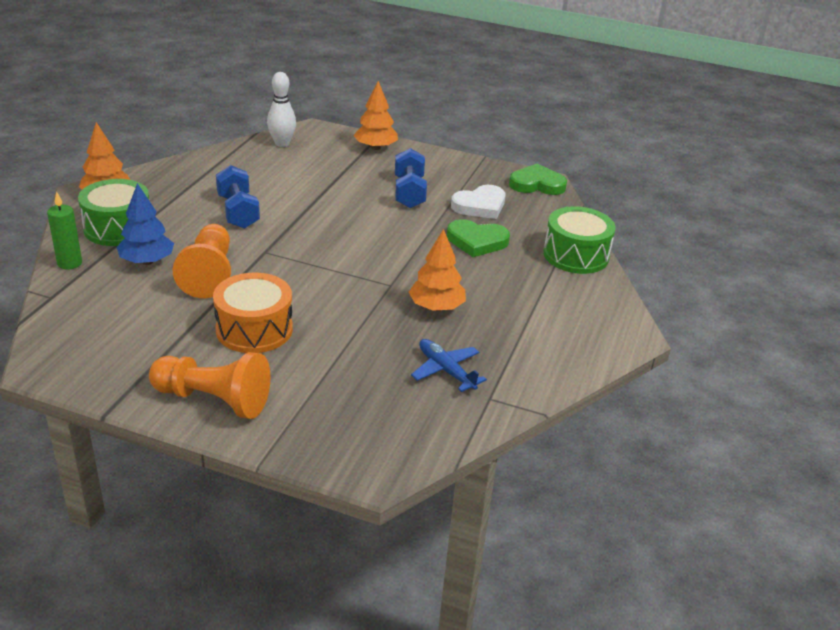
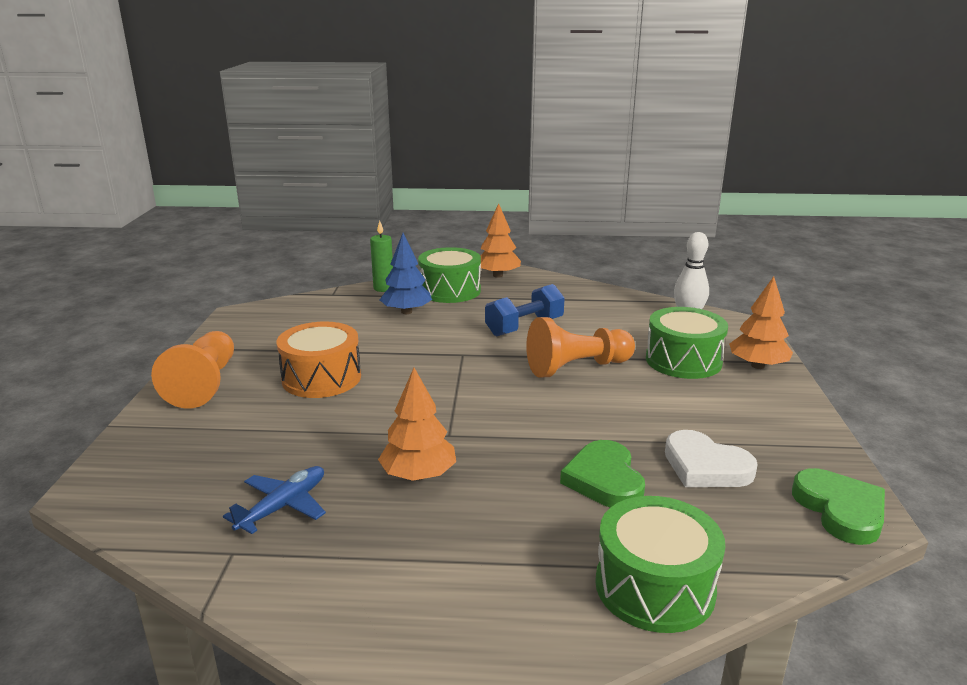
camera: 75 degrees right, 10 degrees down
(209, 274) = (403, 339): orange pawn -> orange pawn (577, 367)
(349, 168) = (683, 360): none -> green drum
(409, 193) = (675, 407): blue dumbbell -> none

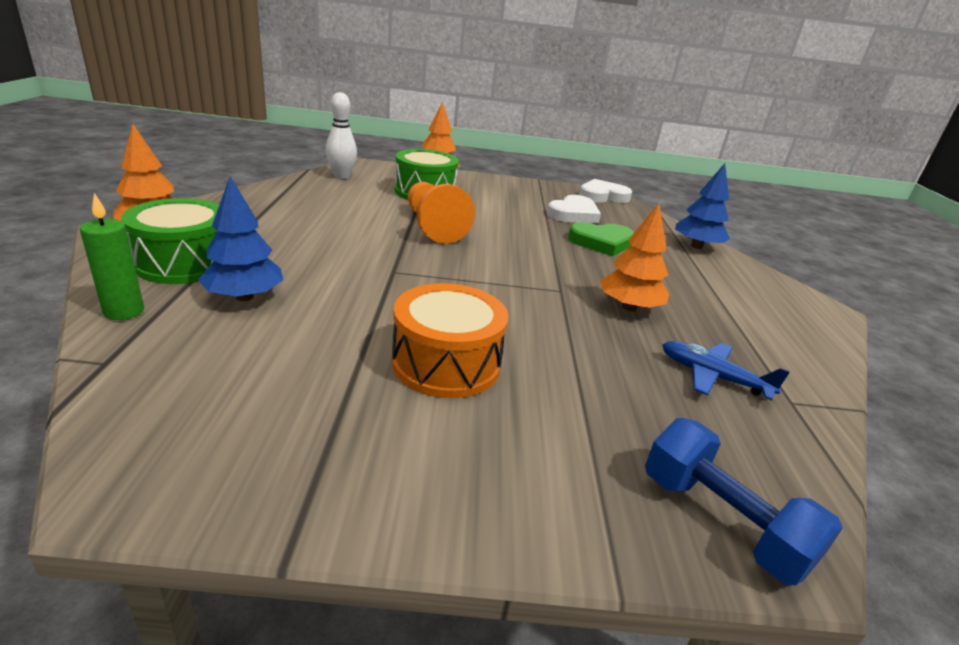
camera: 95 degrees left, 5 degrees up
(204, 384) = (463, 485): orange pawn -> none
(524, 327) = (334, 235): blue dumbbell -> blue dumbbell (722, 522)
(654, 587) = (696, 246): green drum -> blue tree
(840, 510) = (602, 196): green heart -> white heart

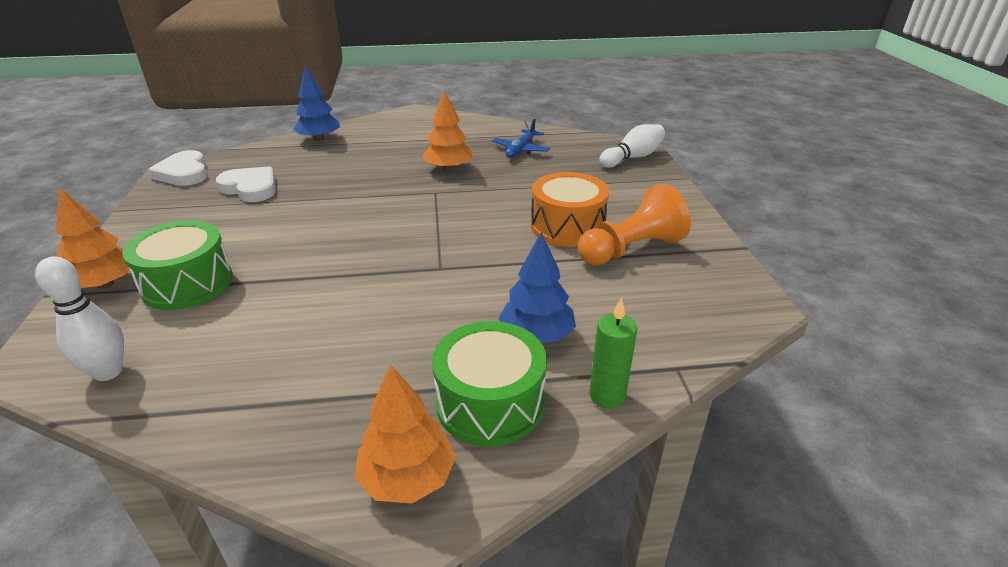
camera: 95 degrees left, 5 degrees up
(433, 226) = (315, 262): orange pawn -> orange pawn (631, 249)
(601, 242) = (326, 175): green heart -> none
(722, 522) = (632, 157): blue dumbbell -> white bowling pin

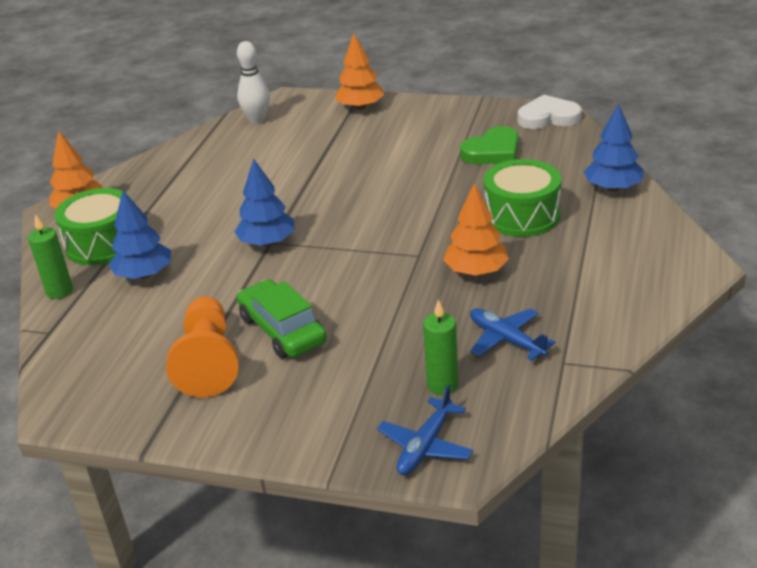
camera: 115 degrees right, 0 degrees up
(187, 283) = (337, 135): green drum -> green drum (522, 215)
(250, 188) = (492, 151): white heart -> green heart
(442, 269) = (267, 242): none -> blue tree
(567, 227) = (282, 330): orange drum -> green car
(578, 161) = (442, 385): none -> green candle
(632, 157) = (425, 445): white bowling pin -> blue plane

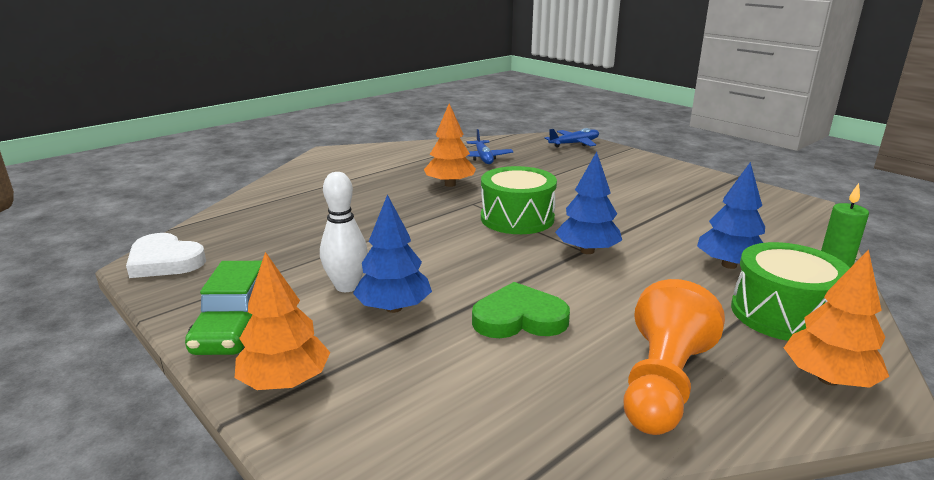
camera: 150 degrees left, 10 degrees down
(208, 362) = (682, 197): orange pawn -> orange pawn (662, 384)
(257, 120) = (456, 443): white bowling pin -> white bowling pin (347, 286)
(282, 330) = (617, 196): green car -> green car (238, 325)
(442, 385) = (541, 155): green candle -> none
(492, 151) = (280, 250): green heart -> green heart (519, 318)
(522, 215) = (363, 200): green drum -> green drum (517, 218)
(613, 188) = (273, 193): blue tree -> blue tree (393, 308)

